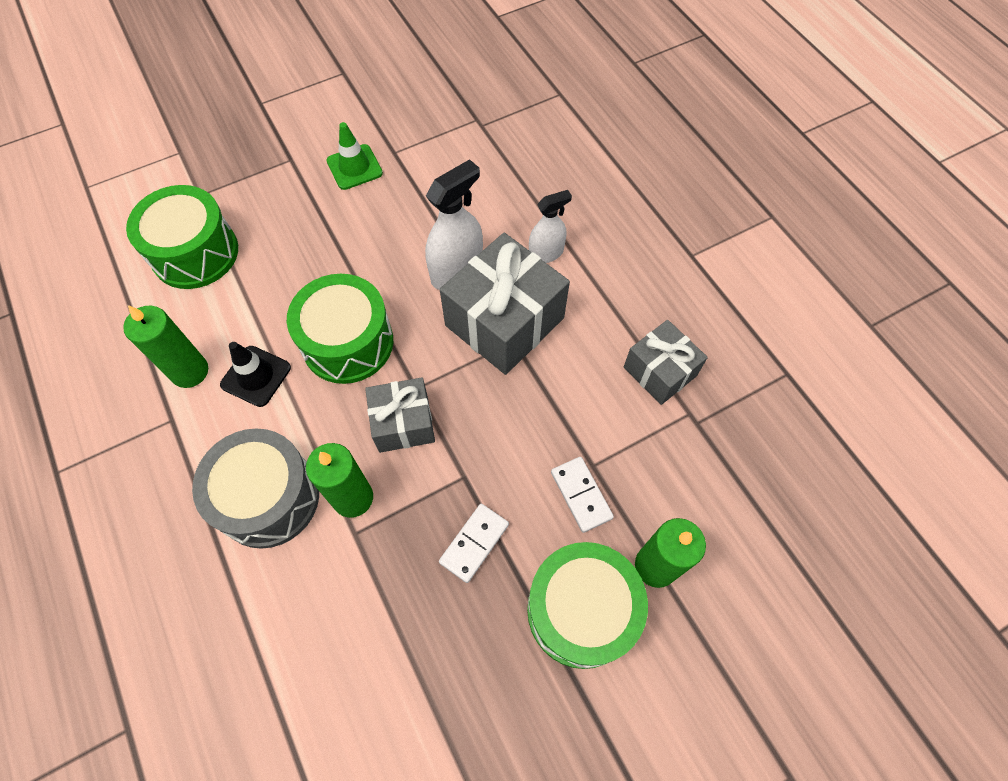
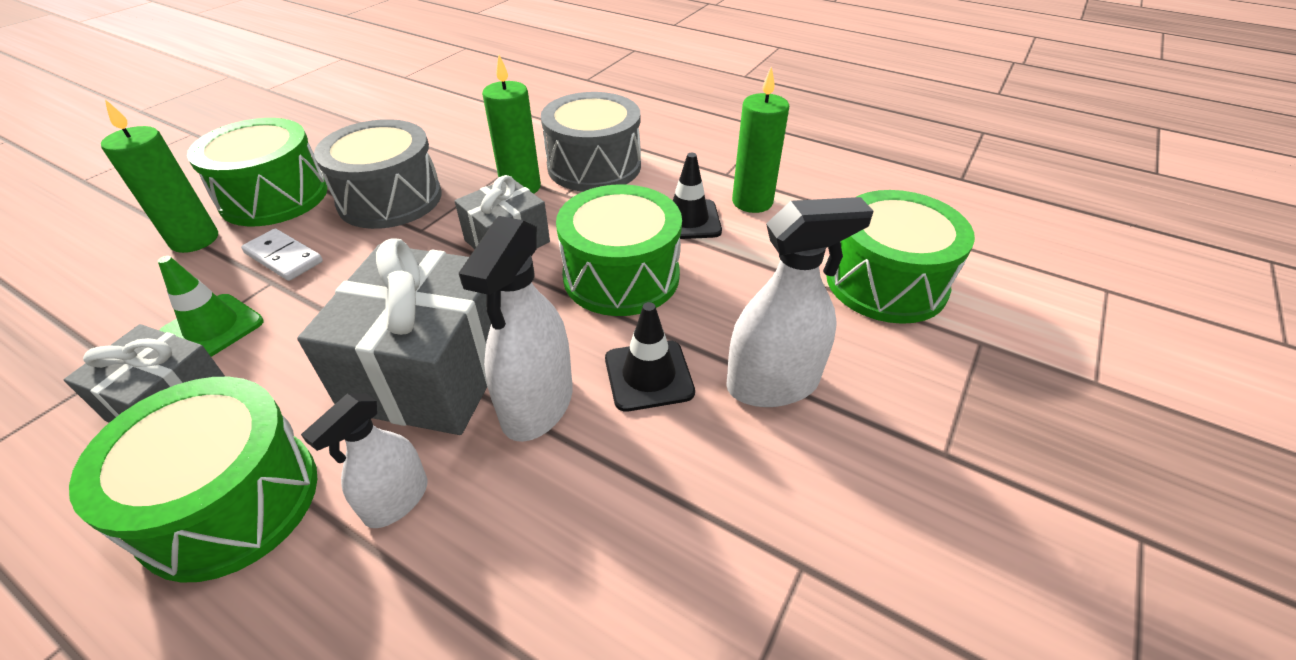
camera: 150 degrees right, 20 degrees down
(330, 225) = (772, 384): none -> white spray bottle
(354, 167) = (836, 494): green traffic cone -> green traffic cone (212, 328)
(388, 260) = (648, 375): none -> black traffic cone
(474, 543) = (390, 199): white domino -> grey drum
(624, 289) = (230, 501): none -> green drum

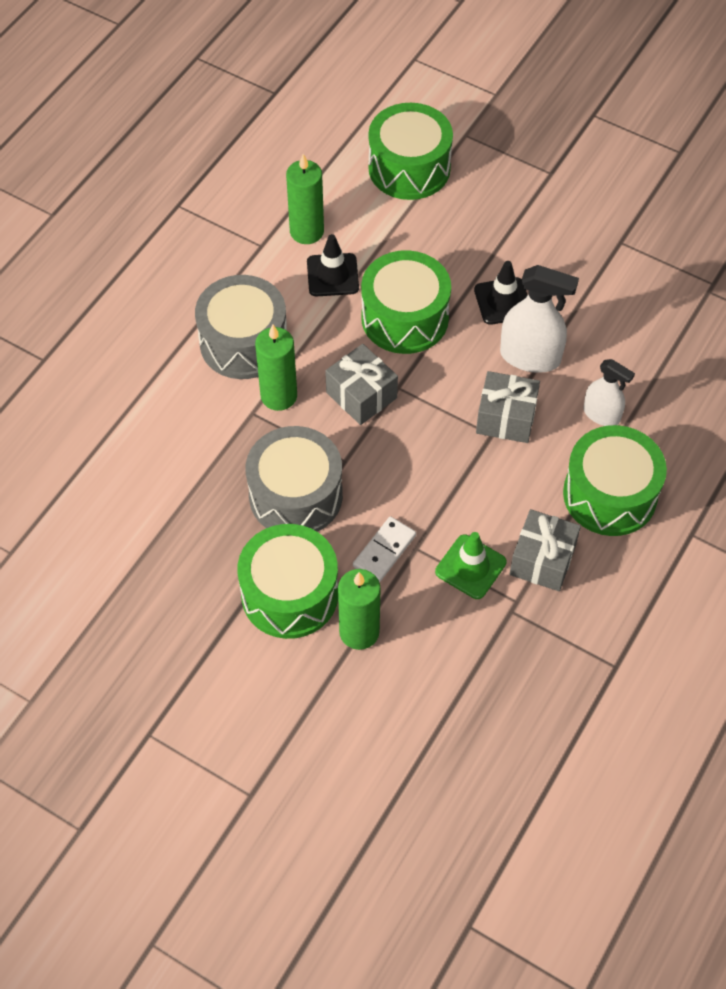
camera: 90 degrees left, 15 degrees up
(431, 371) = (506, 418): grey gift -> grey gift, size x0.59
(772, 384) = (506, 240): white spray bottle -> none

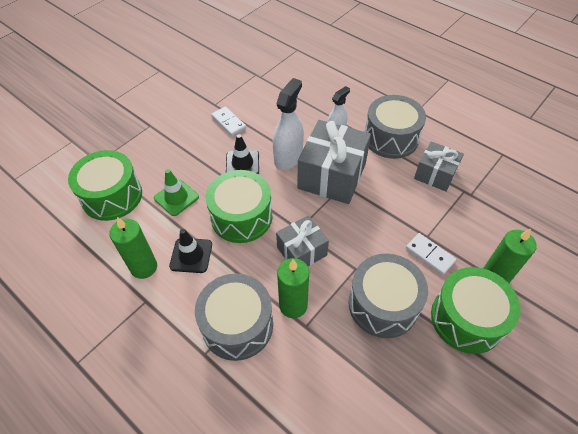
camera: 80 degrees left, 5 degrees down
(470, 567) = (441, 210): green traffic cone -> green traffic cone (176, 197)
(506, 418) = (332, 176): grey gift -> grey gift, size x1.69
(584, 268) = (228, 122): none -> white domino
(610, 494) = (391, 138): green drum -> grey drum

